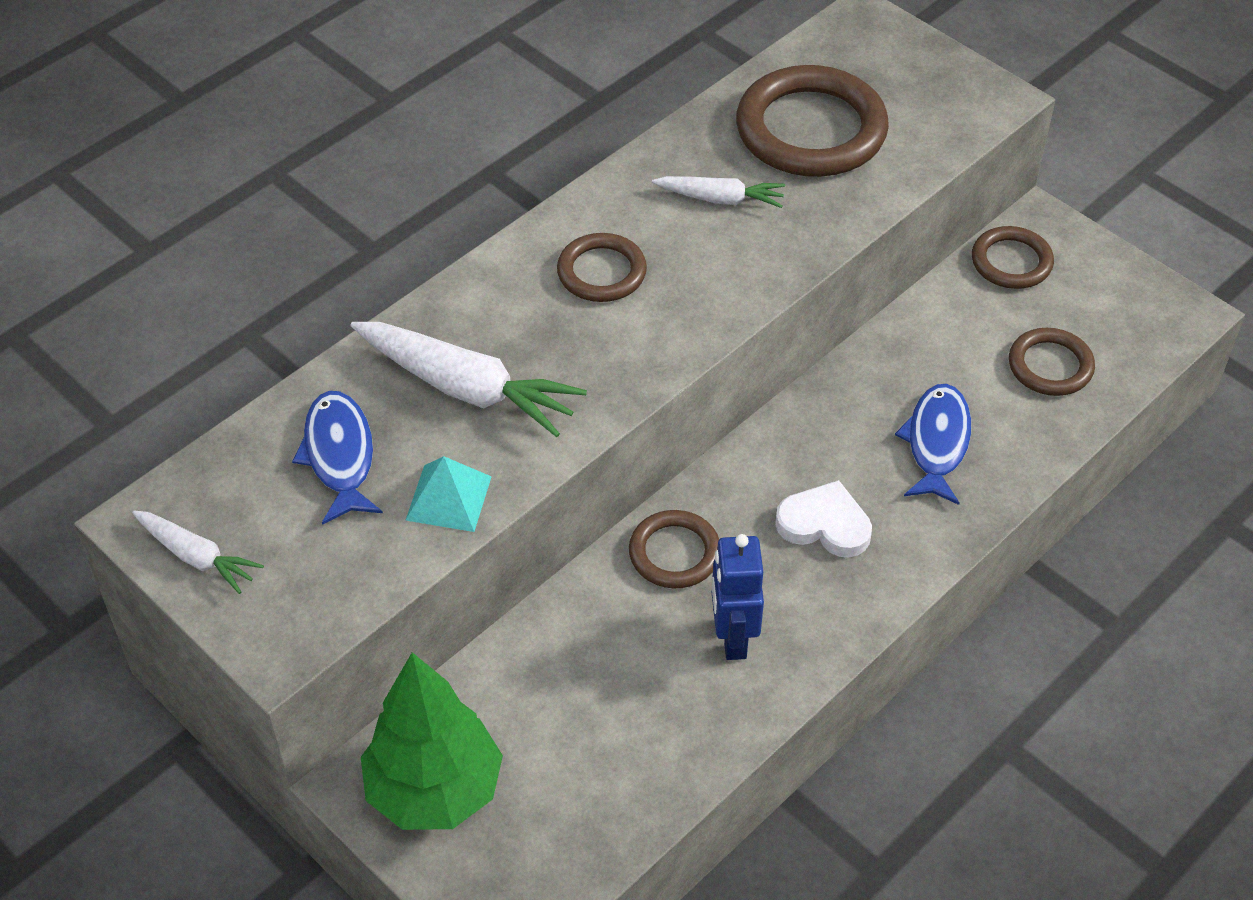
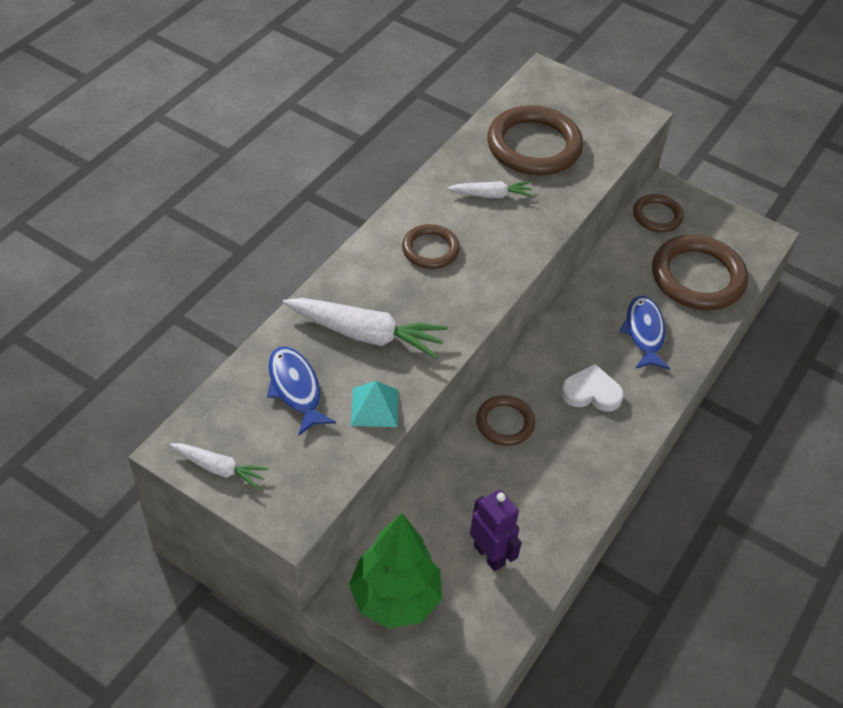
camera: 15 degrees left, 0 degrees up
(595, 748) = (489, 555): none -> purple robot
(732, 638) = (555, 472): blue robot -> none
(1050, 366) = (697, 277): brown ring -> brown ring, size x1.81

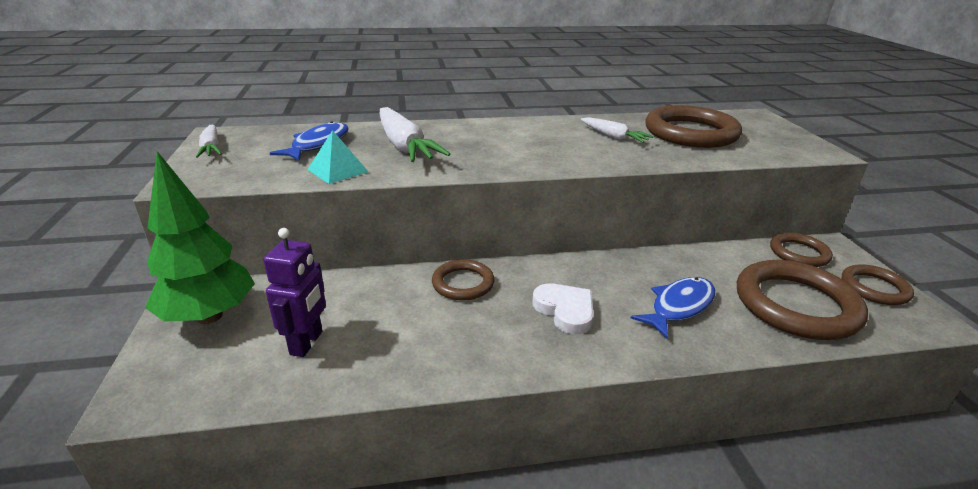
camera: 50 degrees right, 20 degrees down
(430, 249) = (521, 137): brown ring -> brown ring (874, 288)

